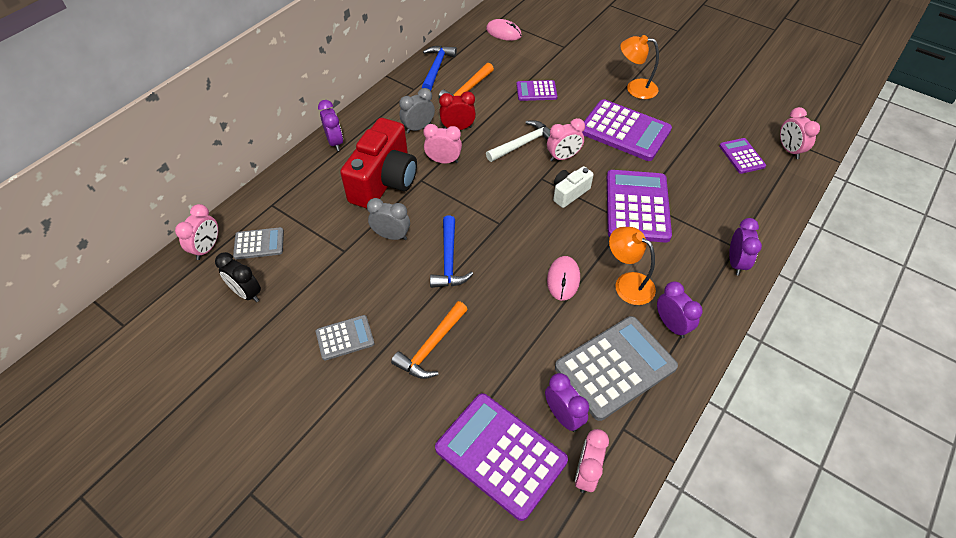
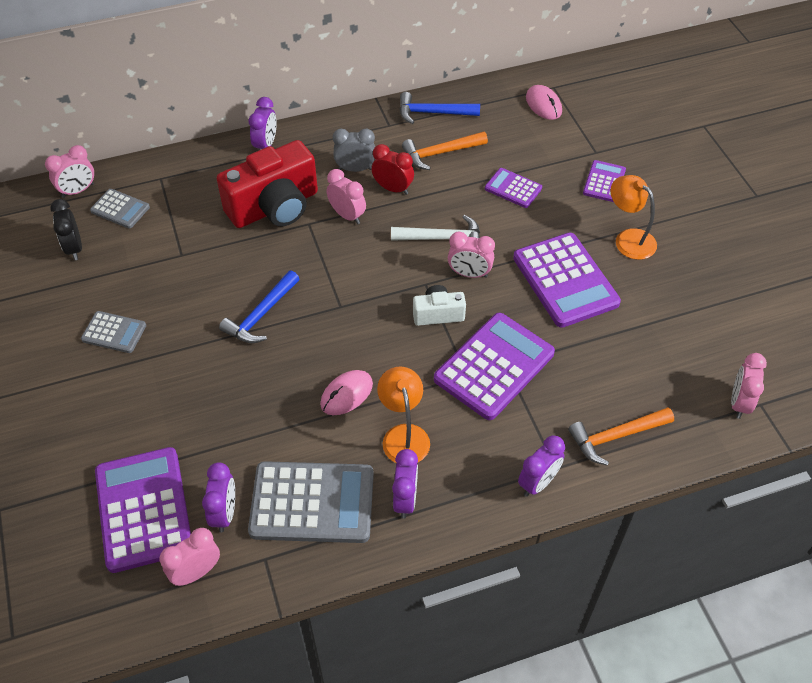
camera: 35 degrees right, 0 degrees up
(391, 236) = (233, 263): grey clock -> none
(431, 346) = (174, 383): orange hammer -> orange hammer (616, 436)
(436, 68) = (433, 113): blue hammer -> blue hammer turned 135 degrees counterclockwise
(741, 156) = (672, 378): purple calculator -> purple calculator (604, 182)

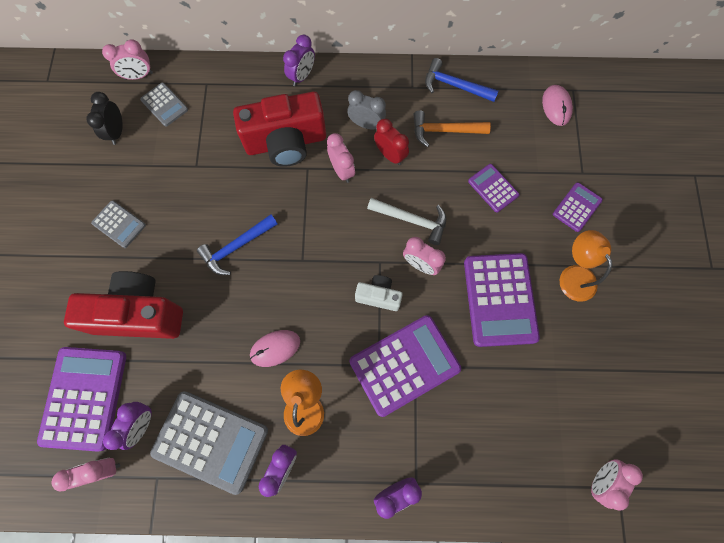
camera: 20 degrees right, 20 degrees up
(175, 409) = (139, 314): none -> red camera
(616, 436) = (479, 472): orange hammer -> none

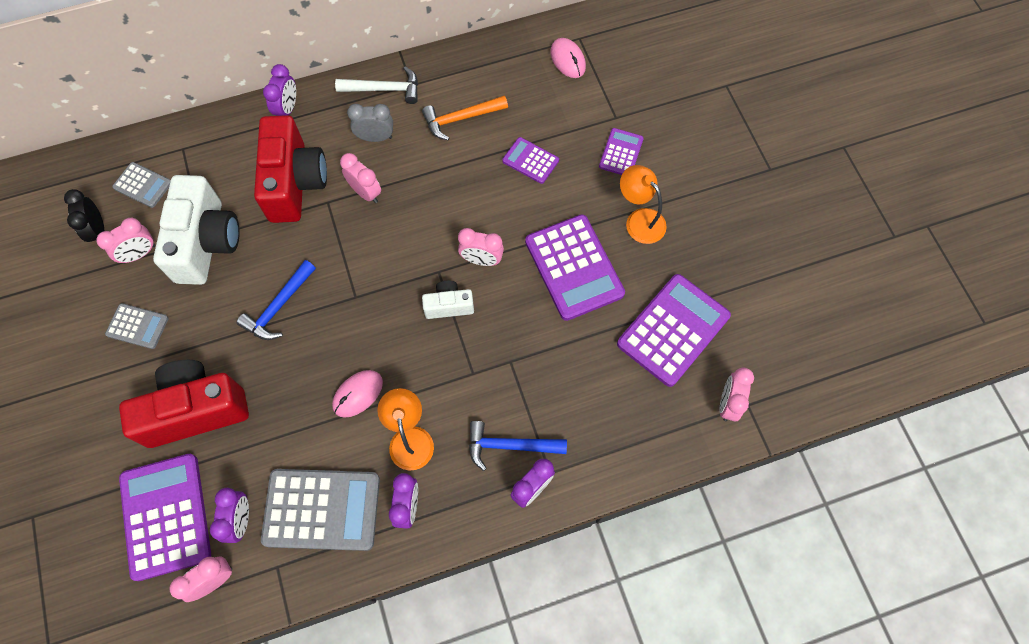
camera: 20 degrees left, 5 degrees down
(139, 76) = (101, 163): pink clock -> pink clock (139, 254)
(197, 171) = (206, 242): none -> white camera
(286, 142) = (294, 183): red camera -> red camera turned 60 degrees counterclockwise
(390, 155) = (412, 161): red clock -> none
(404, 365) = (499, 364): purple calculator -> purple calculator (673, 330)
(411, 220) = (457, 219): white hammer -> white hammer (384, 89)
(455, 86) = (456, 70): blue hammer -> blue hammer (510, 446)

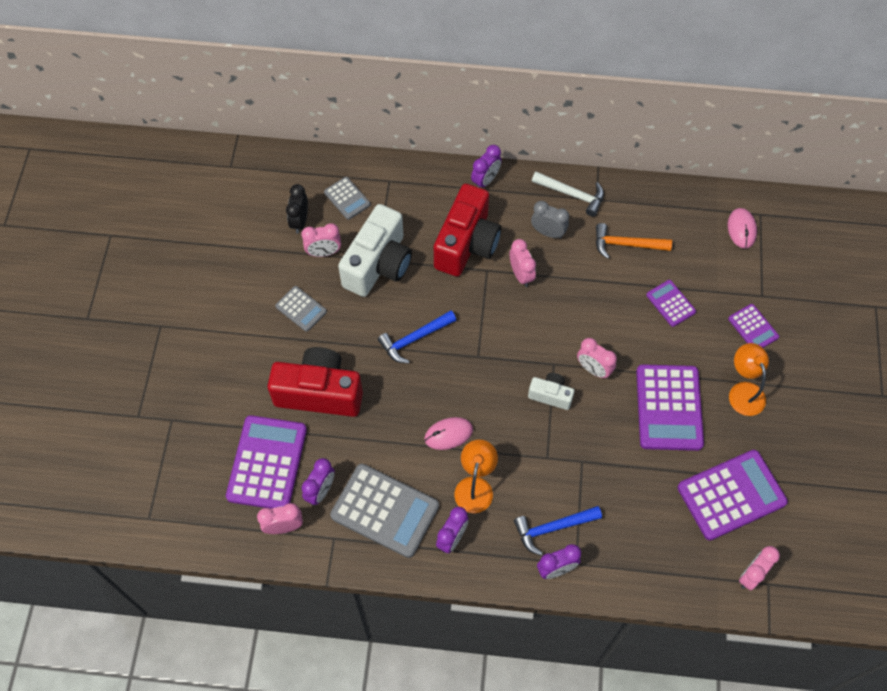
camera: 25 degrees right, 5 degrees down
(510, 446) = (553, 528): blue hammer -> blue hammer turned 45 degrees counterclockwise
(621, 153) = (753, 328): purple calculator -> purple calculator turned 105 degrees clockwise

